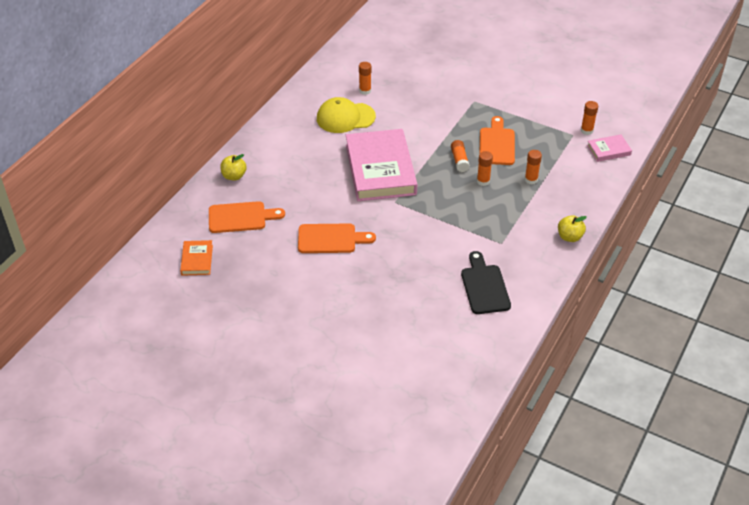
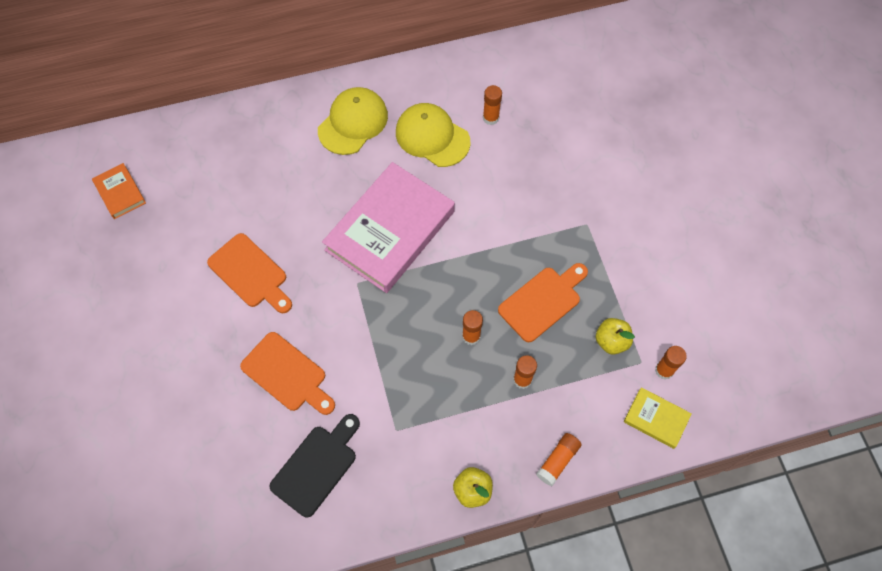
camera: 45 degrees right, 20 degrees up
(197, 260) = (120, 193): orange book -> orange book turned 75 degrees counterclockwise
(234, 176) = (254, 123): yellow apple -> yellow apple (611, 341)
(241, 217) = (206, 177): orange cutting board -> orange cutting board (287, 374)
(292, 139) = (353, 122): none -> yellow cap
(459, 160) = (479, 288): orange glue stick -> orange glue stick (558, 461)
(608, 150) = (656, 419): pink book -> yellow book

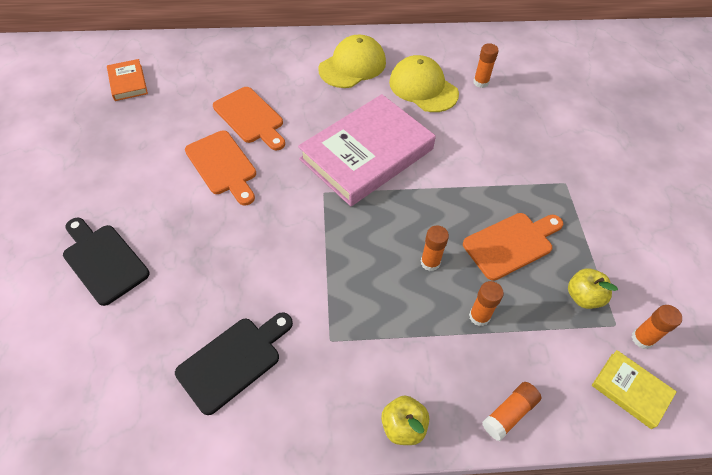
camera: 10 degrees right, 10 degrees down
(169, 398) = (103, 260): none -> black cutting board
(287, 374) = (230, 261): orange cutting board -> orange cutting board (250, 117)

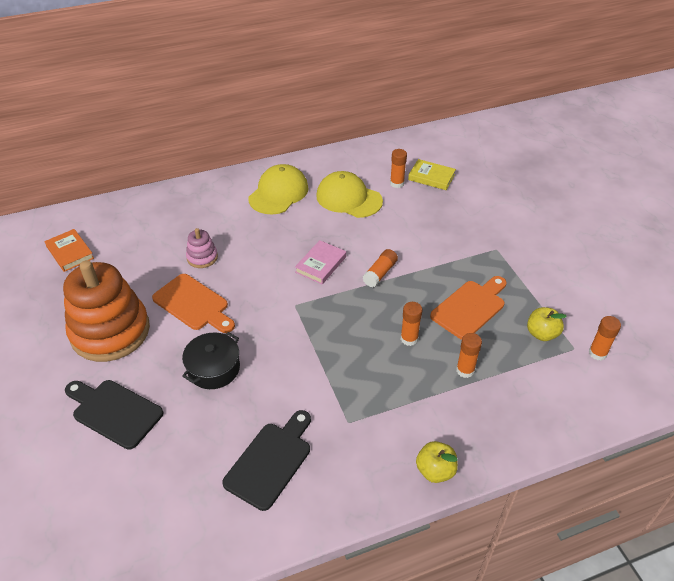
camera: 15 degrees left, 10 degrees down
(133, 174) = (110, 331): none -> orange stacking toy
(216, 241) = (213, 368): none -> black pot
(250, 117) = (202, 257): orange cutting board -> pink stacking toy
(367, 154) = (321, 264): pink book -> pink book, size x0.45
(509, 413) = (516, 437): orange glue stick -> orange glue stick (380, 273)
(630, 390) = (602, 393): yellow book -> yellow book (431, 177)

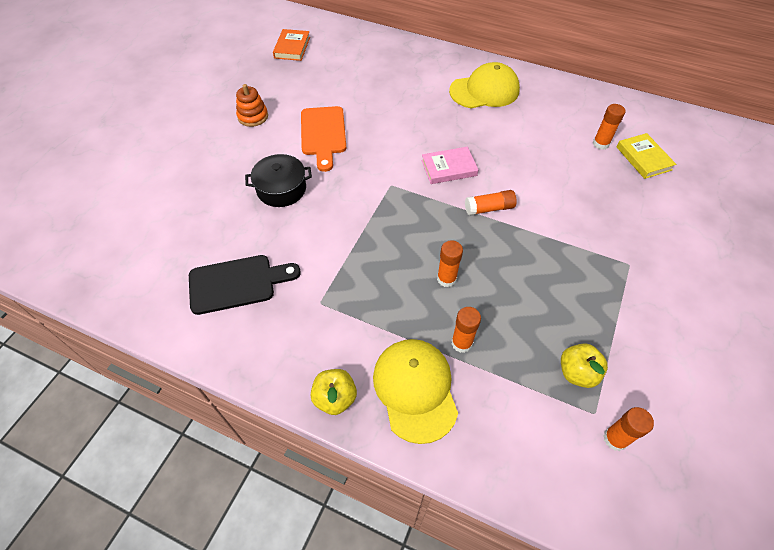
camera: 45 degrees right, 10 degrees up
(110, 331) = (253, 116): orange stacking toy -> orange stacking toy, size x0.44
(114, 412) = (194, 171): black cutting board -> none
(202, 257) = (369, 104): pink stacking toy -> none
(349, 198) = (539, 130): yellow cap -> yellow cap (415, 389)
(470, 307) = (535, 295): orange cutting board -> none

